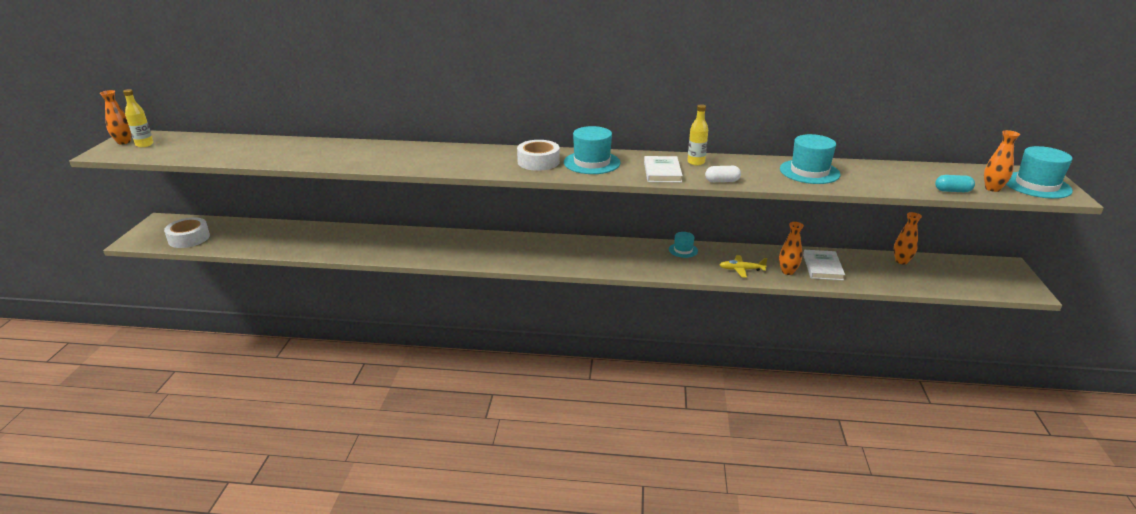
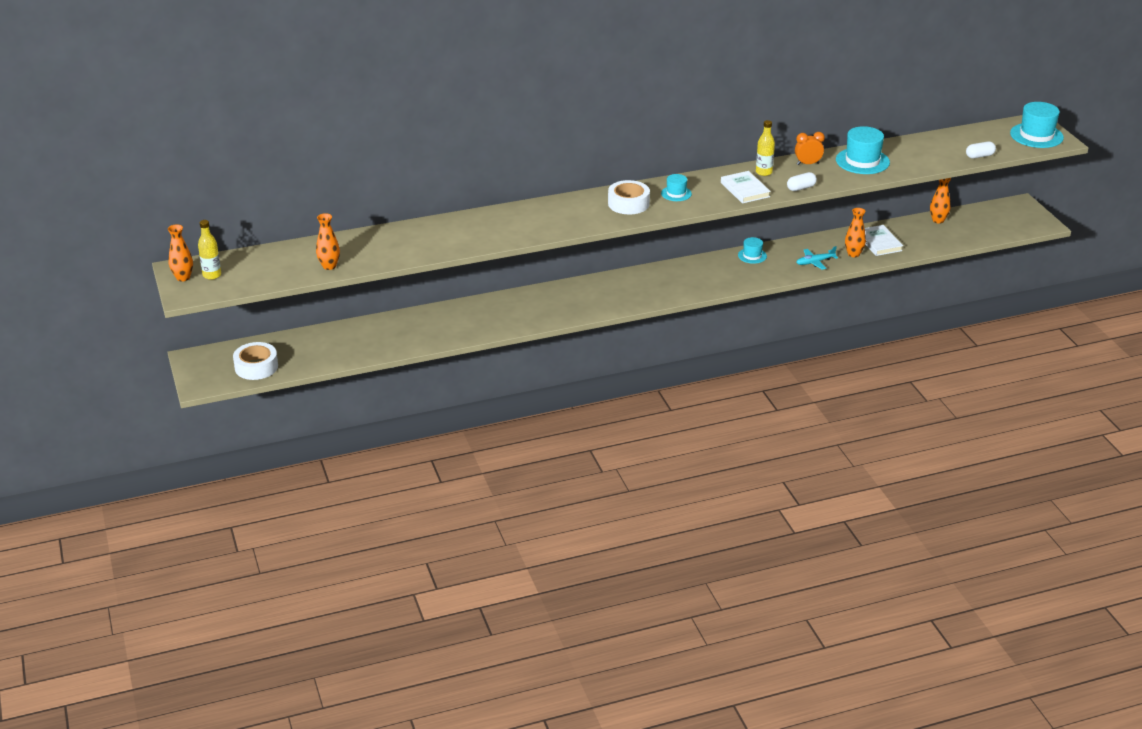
camera: 25 degrees left, 5 degrees up
(592, 163) = (676, 193): turquoise hat -> turquoise hat, size x0.55
(741, 269) = (815, 262): yellow plane -> turquoise plane
(748, 164) = (808, 164): none -> orange clock
(952, 191) = (979, 156): turquoise capsule -> white capsule
(992, 188) = (1007, 146): orange vase -> orange vase (329, 266)

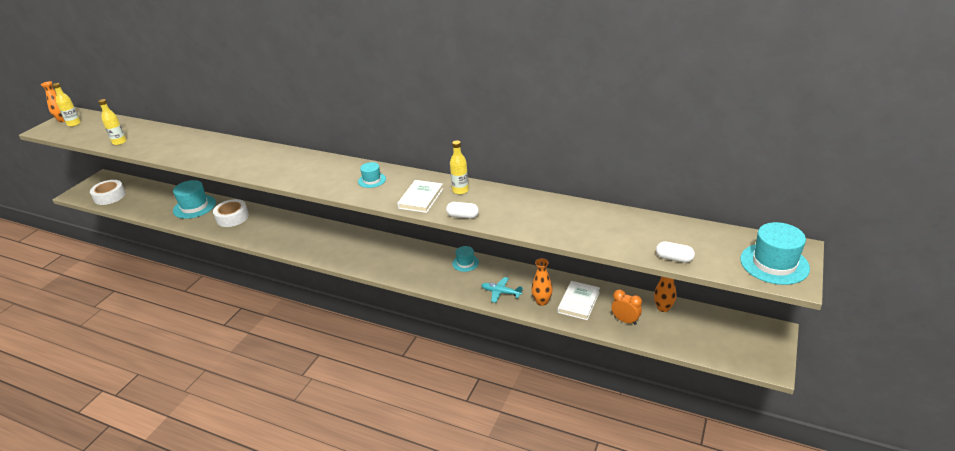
camera: 45 degrees right, 0 degrees up
(329, 266) = (119, 142): orange vase -> yellow bottle
(628, 203) = (330, 174): white tape -> white tape (232, 217)
(808, 164) = (505, 198): orange clock -> orange clock (625, 320)
(862, 161) = (554, 215): turquoise hat -> turquoise hat (194, 206)

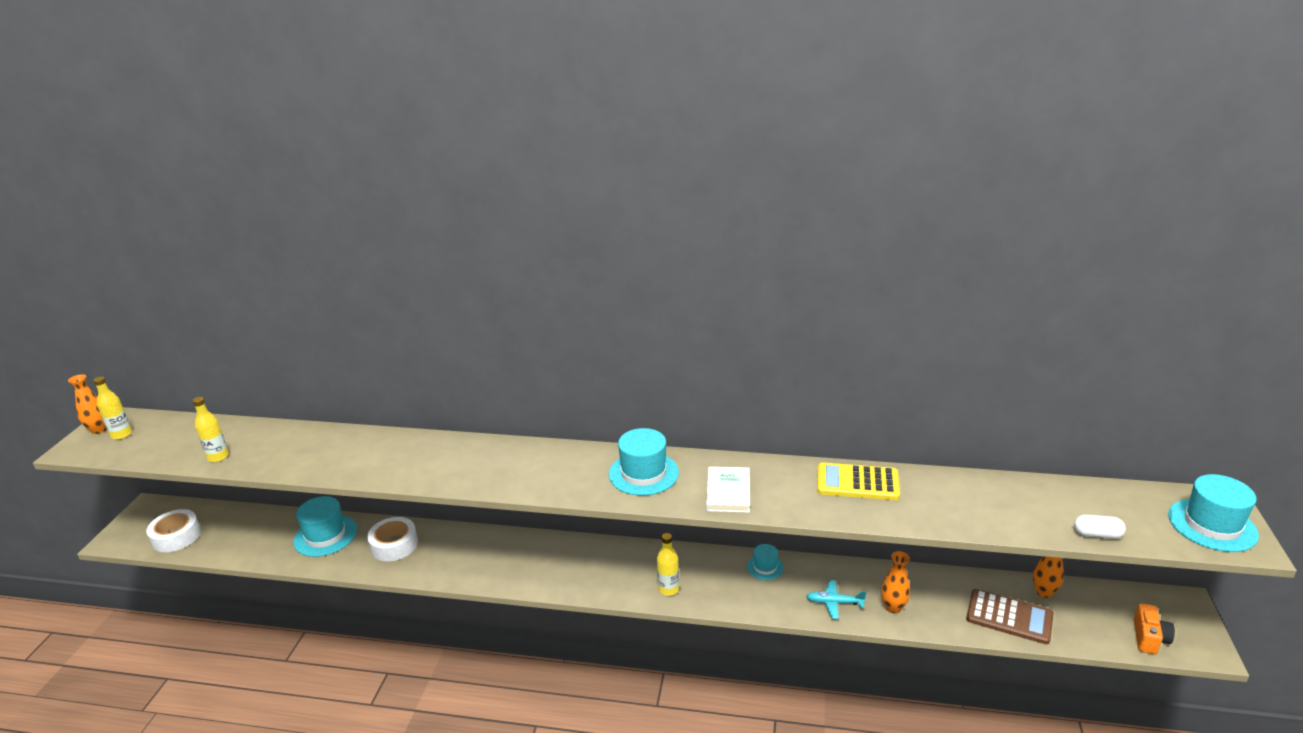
camera: 15 degrees left, 5 degrees down
(372, 180) = (643, 473): turquoise hat -> turquoise hat, size x1.81
(460, 190) = (773, 474): yellow bottle -> yellow bottle (668, 589)
(463, 216) = (800, 511): white capsule -> none
(516, 203) = (857, 482): none -> yellow calculator
(578, 302) = (939, 601): white book -> none
(625, 320) = (1009, 617): orange clock -> brown calculator
(727, 351) = (1149, 638): none -> orange camera

